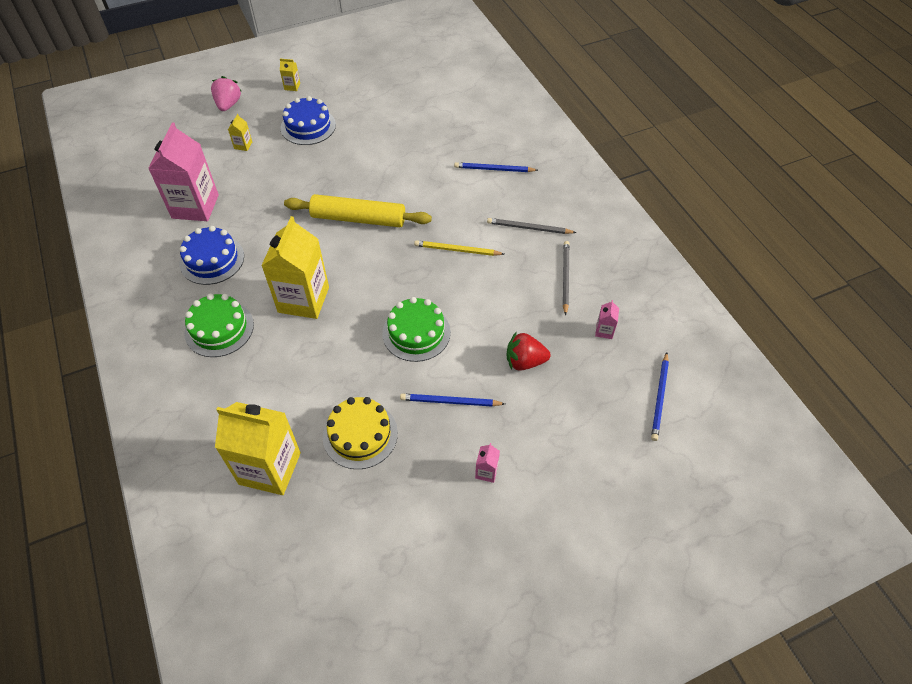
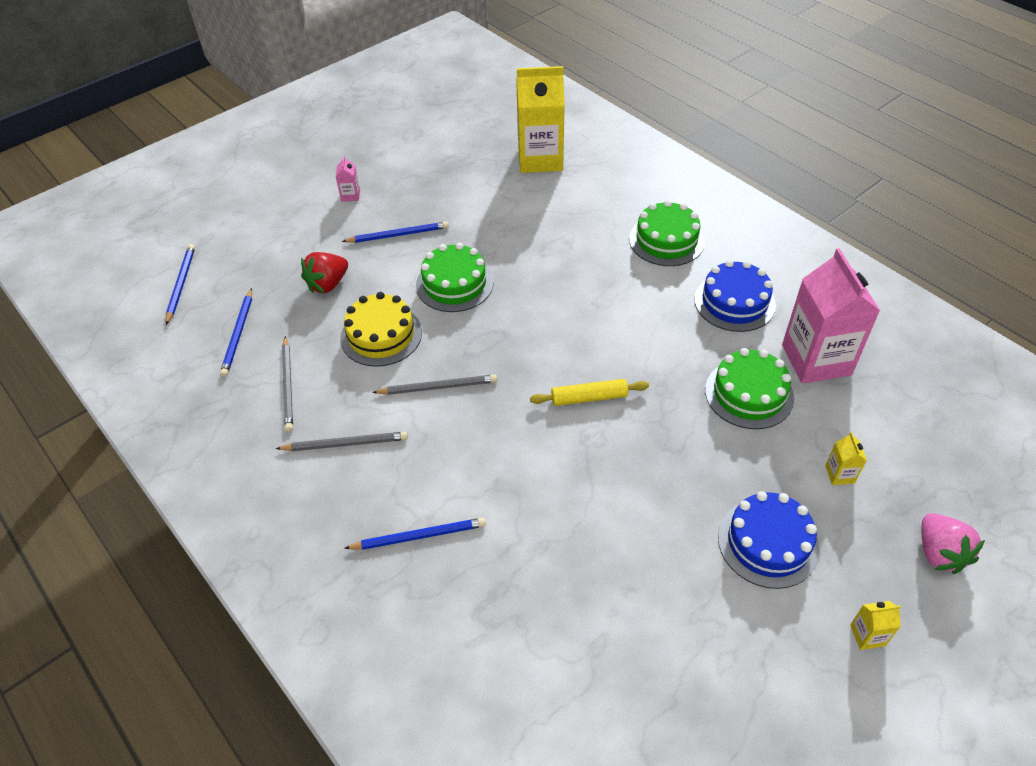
camera: 165 degrees right, 5 degrees down
(256, 197) = (749, 394): none -> green cake
(303, 299) = (597, 286): yellow carton -> none
(358, 218) = (589, 398): yellow rolling pin -> yellow rolling pin, size x0.56
(360, 434) = (474, 194): yellow cake -> yellow cake (381, 335)
(457, 250) = (438, 387): yellow pencil -> grey pencil
(525, 361) = (328, 284): red strawberry -> red strawberry turned 150 degrees clockwise
(604, 331) = (238, 334): pink carton -> blue pencil

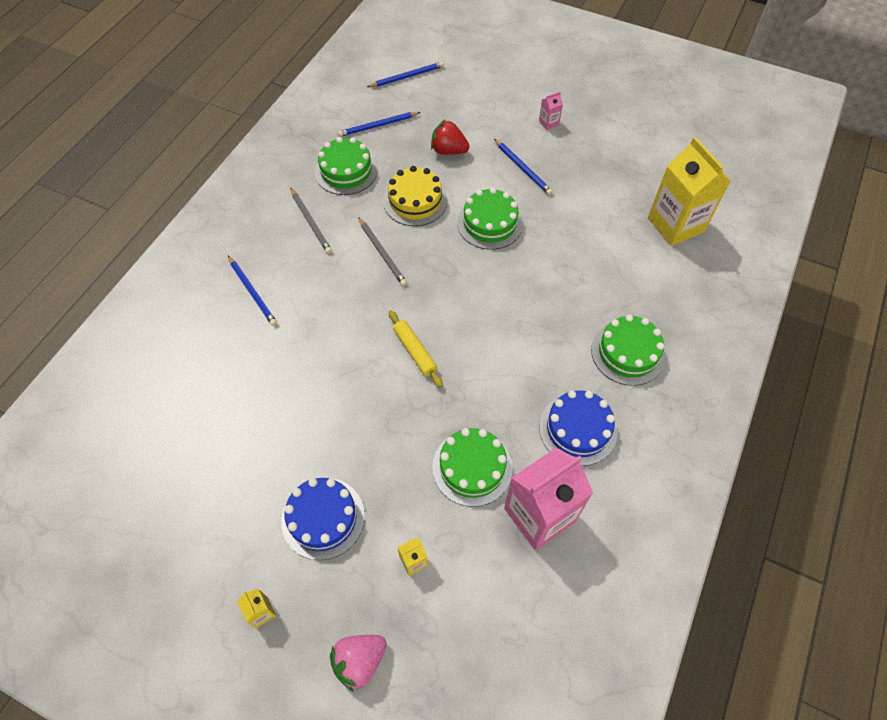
camera: 65 degrees right, 10 degrees up
(288, 385) = (346, 171): grey pencil -> green cake

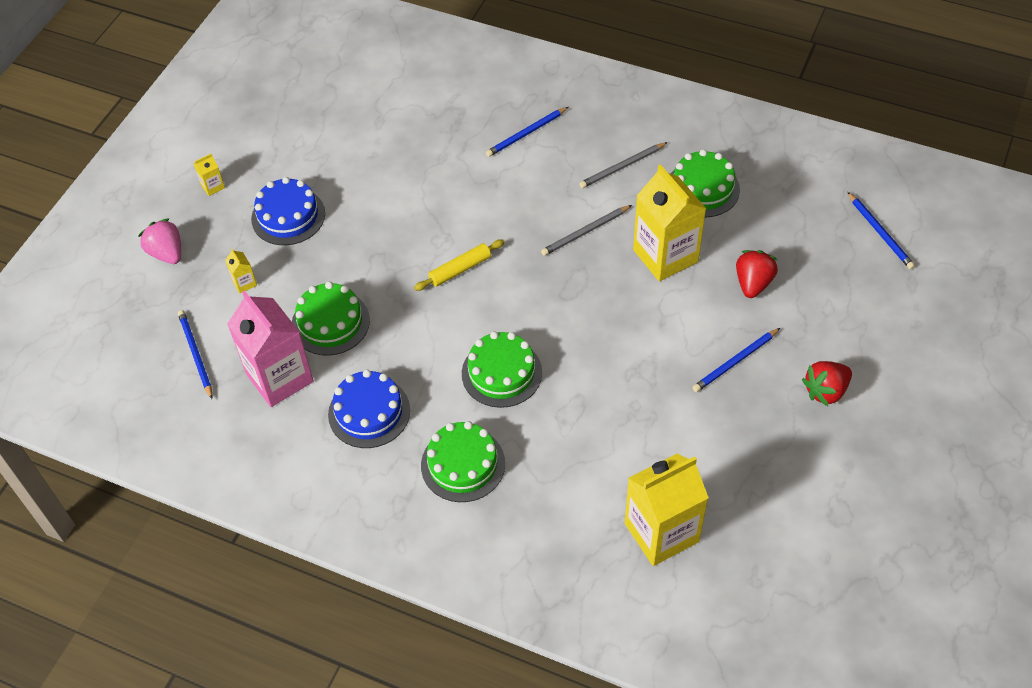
camera: 90 degrees right, 5 degrees down
(378, 126) = (783, 211): blue pencil -> blue pencil (195, 354)
(415, 201) = (665, 256): yellow cake -> yellow carton
(489, 223) = (640, 329): green cake -> green cake (501, 373)
(548, 123) = (825, 391): pink carton -> red strawberry

